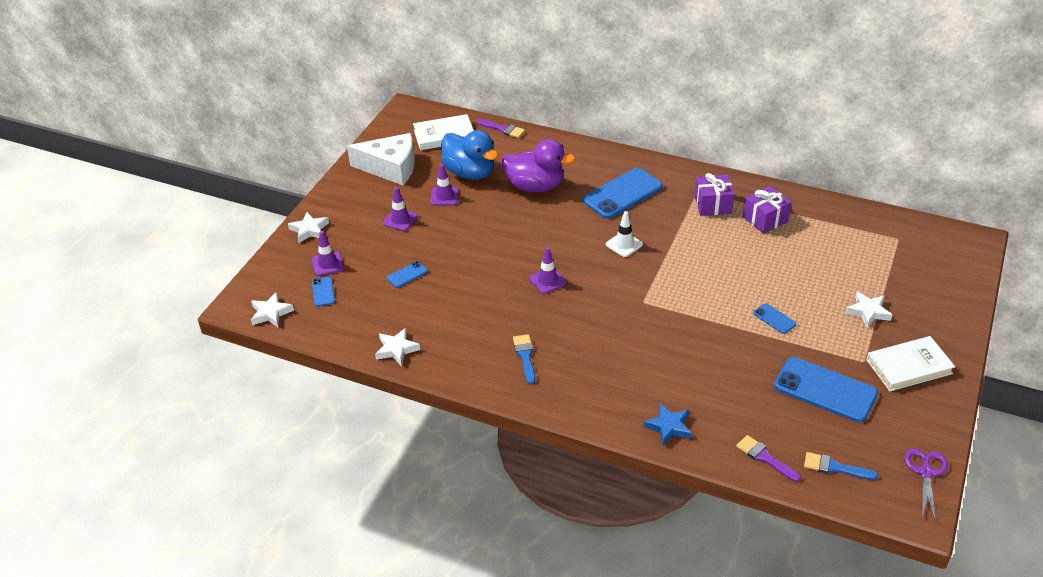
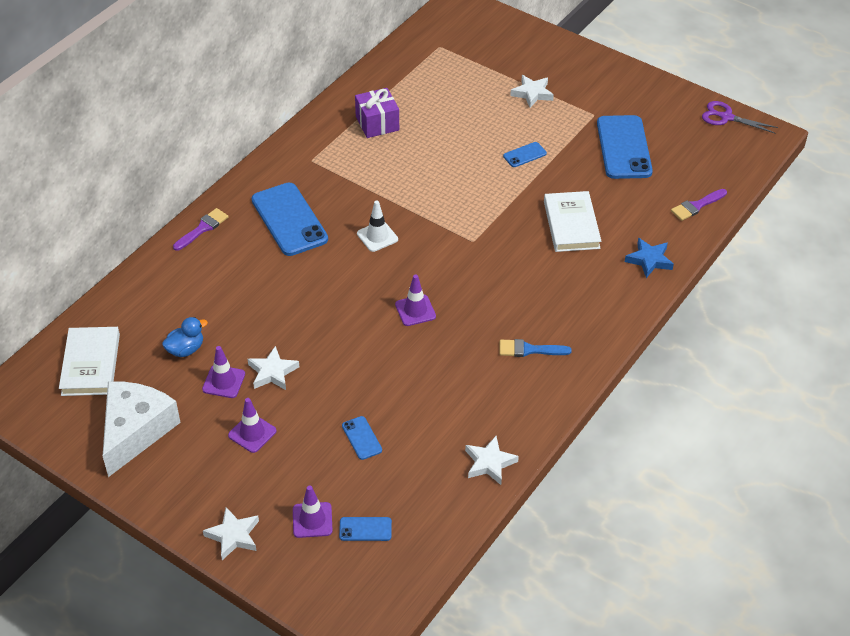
camera: 80 degrees left, 5 degrees up
(271, 313) = (388, 590): white star -> white star (272, 372)
(470, 173) = (186, 349): blue duck -> blue duck, size x0.51
(503, 129) = (108, 303): purple brush -> purple brush (203, 228)
(535, 186) = (242, 292): purple duck -> none
(712, 205) = (338, 154): purple gift -> none
(825, 390) = (623, 147): blue phone -> blue phone turned 45 degrees counterclockwise
(834, 467) = (714, 167): blue brush -> none
(908, 366) = (607, 90): white book -> white book (571, 225)

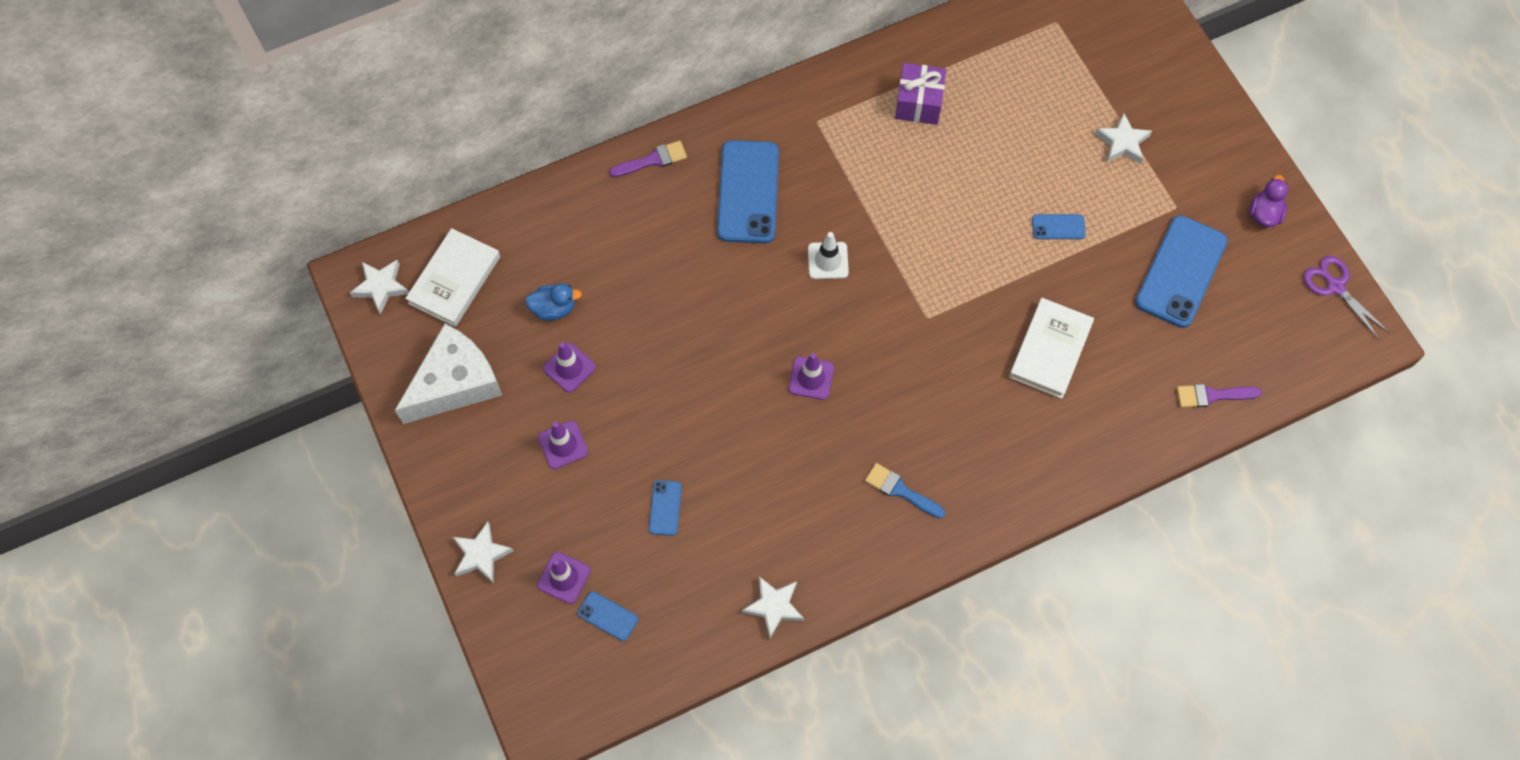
camera: 30 degrees right, 20 degrees up
(272, 372) = (623, 381): white star -> white star (381, 287)
(649, 260) = (1107, 442): blue star -> none
(652, 97) = (1264, 214): none -> purple duck

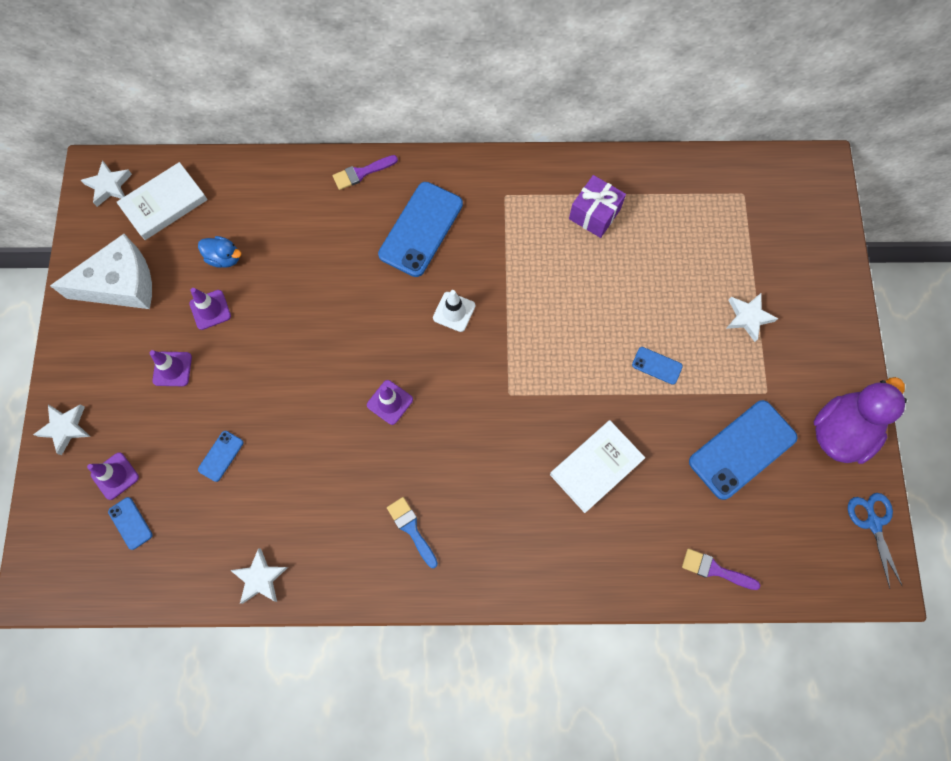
camera: 25 degrees right, 5 degrees up
(653, 160) = (361, 173): purple brush -> purple brush turned 150 degrees clockwise
(1264, 214) = (841, 431): purple duck -> purple duck, size x1.95
(1335, 286) = (873, 523): purple scissors -> blue scissors

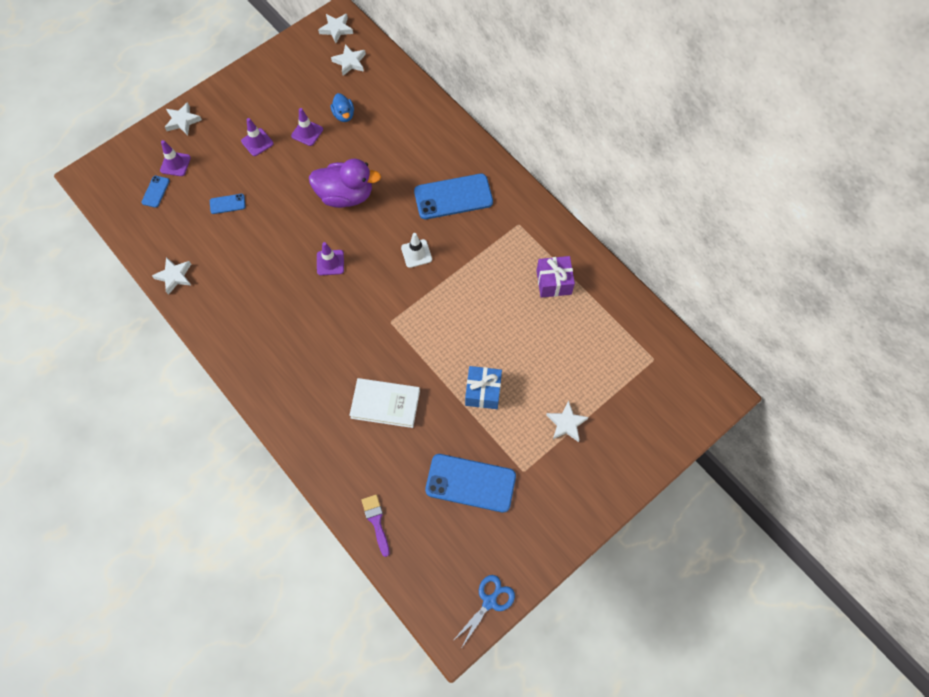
camera: 50 degrees right, 5 degrees down
(121, 284) = (284, 80): white cheese -> none
(164, 204) = (350, 62): white book -> white star
(361, 173) = (460, 140): purple brush -> none
(411, 529) = (263, 331): blue brush -> none
(657, 365) = (483, 392): blue phone -> blue gift
(841, 431) = (537, 537): purple duck -> purple duck (346, 195)

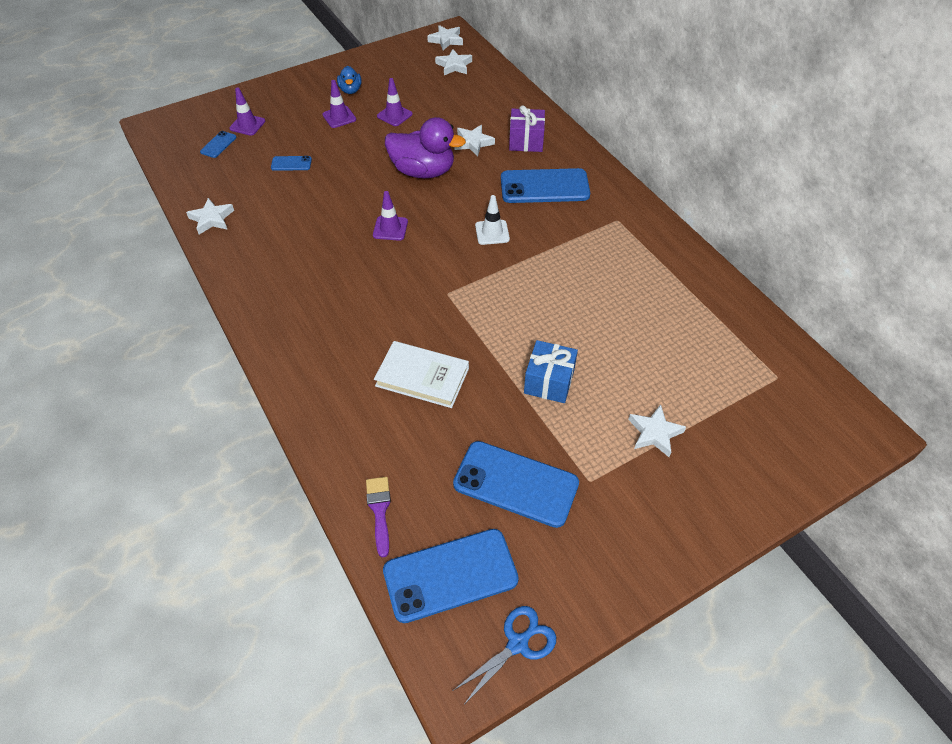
camera: 10 degrees right, 15 degrees down
(182, 121) = (267, 92): white star -> white star (473, 143)
(344, 115) = (437, 105): blue duck -> blue duck (350, 90)
(436, 561) = (450, 575): none -> blue phone
(553, 282) = (653, 280): purple gift -> purple gift (526, 141)

